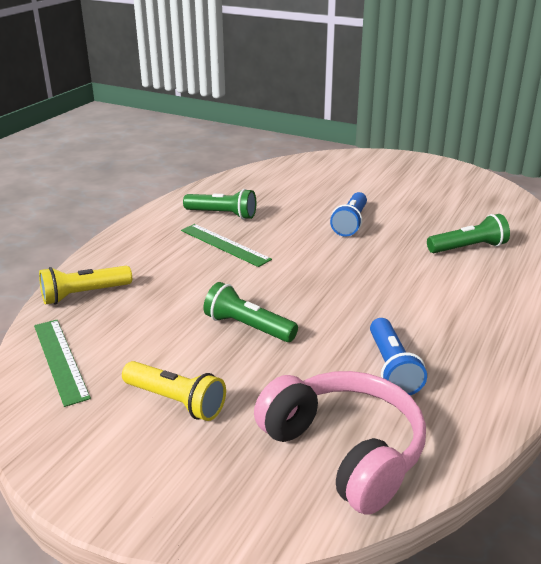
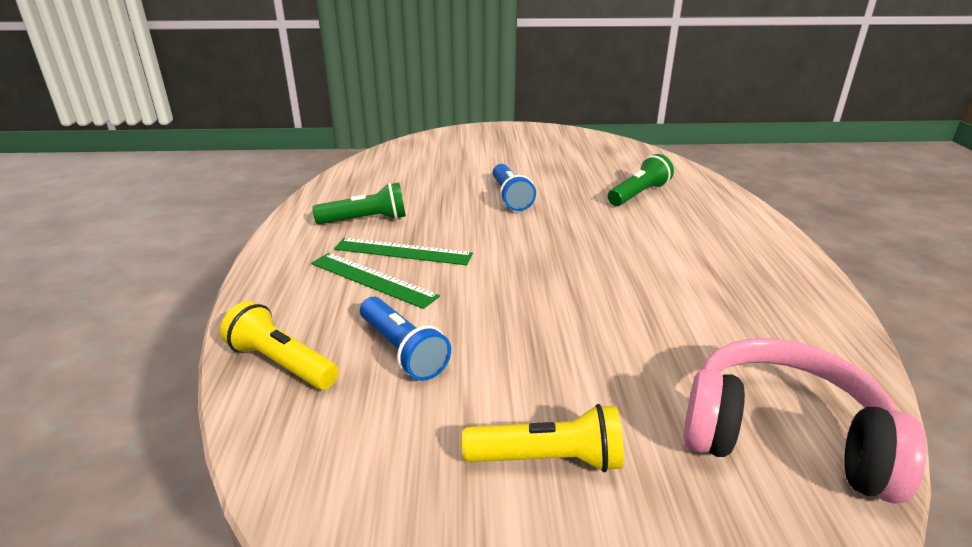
camera: 30 degrees left, 0 degrees up
(60, 360) = (335, 467): green ruler -> green ruler (372, 279)
(84, 294) = (282, 363): yellow flashlight -> yellow flashlight turned 90 degrees clockwise
(248, 327) = (529, 335): green flashlight -> none
(392, 368) = (714, 328): blue flashlight -> blue flashlight (402, 351)

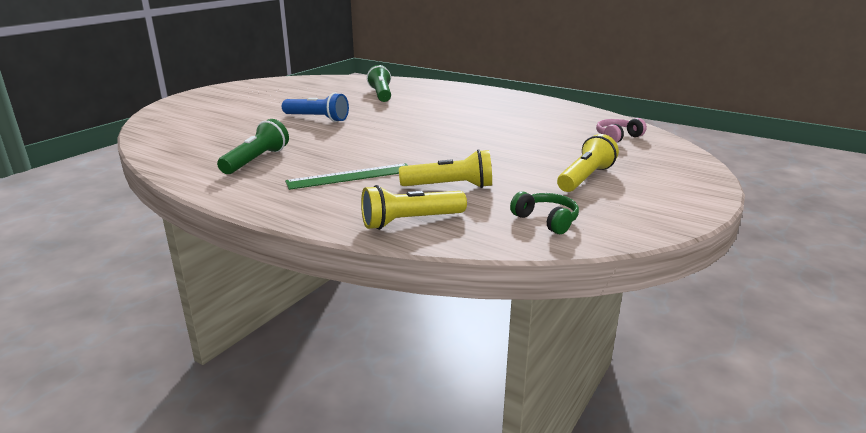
camera: 55 degrees left, 5 degrees down
(356, 472) = (546, 220): none -> green headphones
(402, 351) = (450, 186): blue flashlight -> yellow flashlight
(403, 252) = (329, 160): green ruler -> none
(782, 437) = (617, 137): pink headphones -> pink headphones, size x0.46

